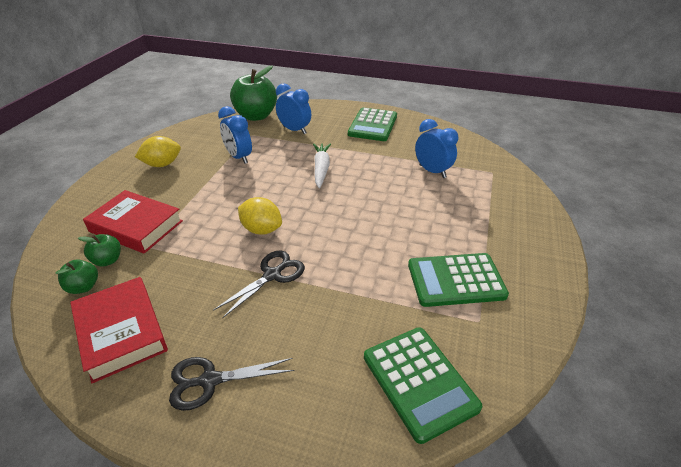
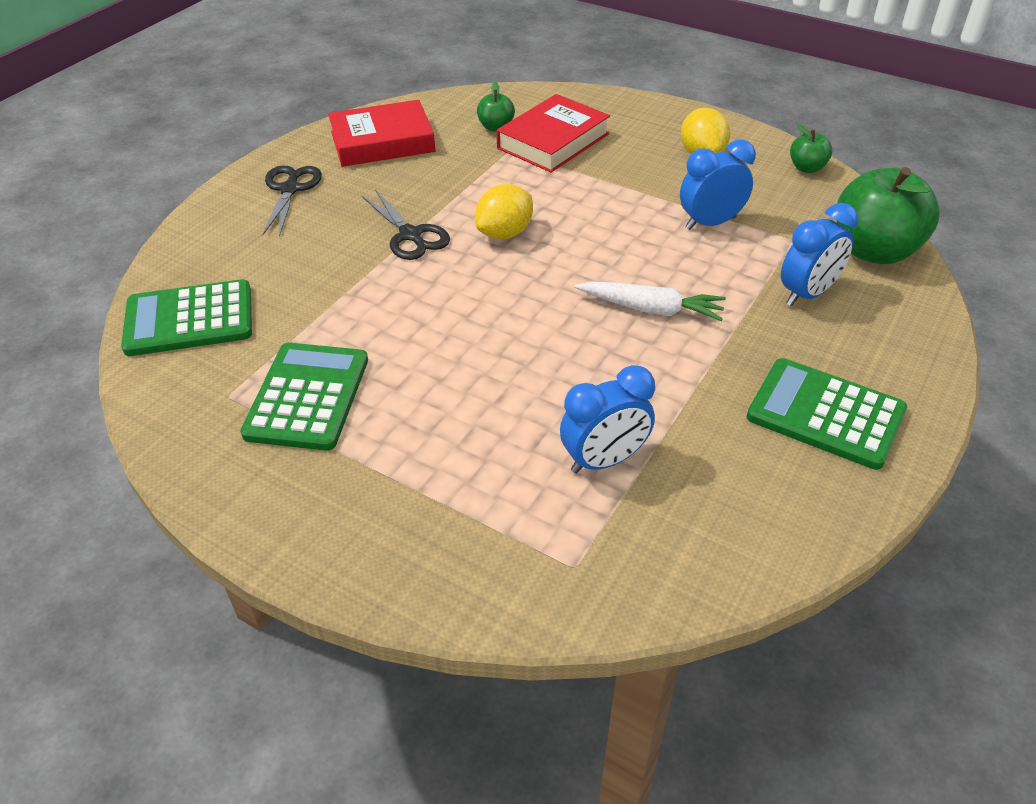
camera: 105 degrees right, 5 degrees up
(83, 287) = (459, 117): green apple -> green apple (807, 168)

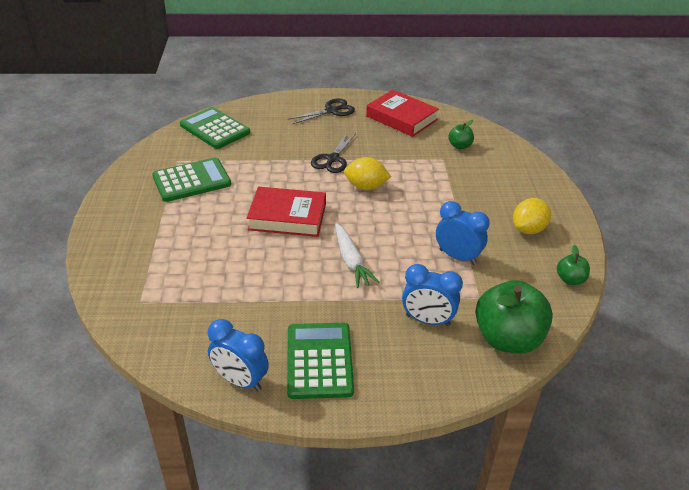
camera: 55 degrees right, 5 degrees down
(553, 141) = (471, 170): red book -> red book (287, 217)
(604, 460) = (217, 286): blue clock -> blue clock (240, 381)

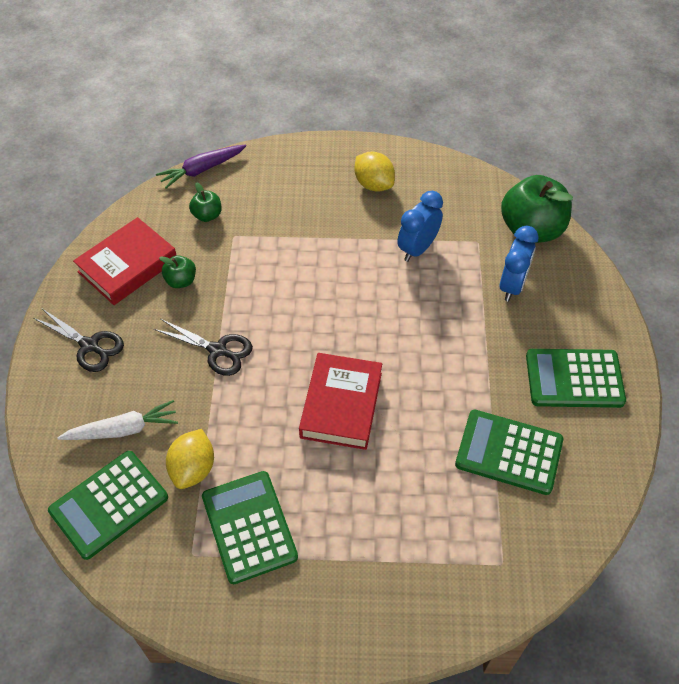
camera: 85 degrees left, 15 degrees up
(240, 381) = (608, 449): blue clock -> none
(241, 310) = (509, 452): none -> green calculator
(331, 111) = (89, 346): black scissors -> black scissors turned 150 degrees clockwise
(351, 261) = (425, 343): white carrot -> white carrot (123, 430)
(366, 187) = (284, 318): yellow lemon -> yellow lemon (193, 469)
(507, 140) = (202, 170): none -> purple carrot
(570, 279) = (450, 170): green apple -> green apple (181, 281)

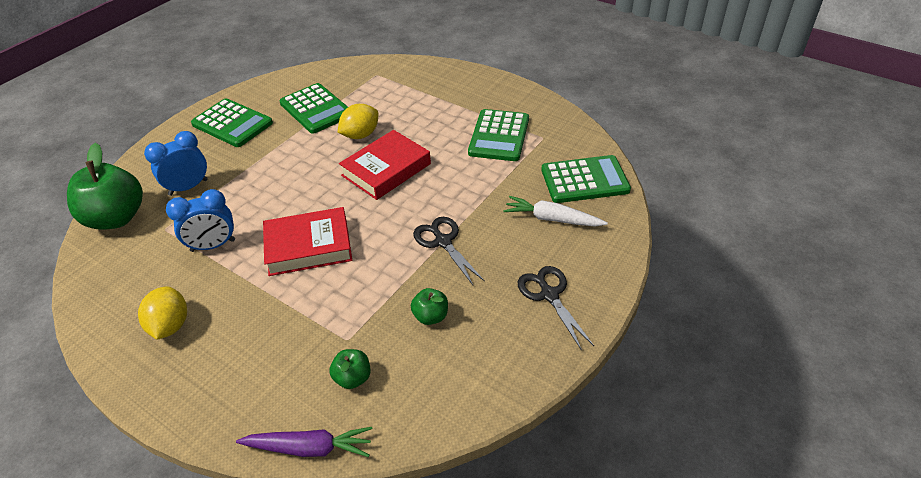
camera: 145 degrees left, 10 degrees down
(128, 266) = (471, 359): red book -> red book (308, 246)
(193, 469) = (514, 176): yellow lemon -> yellow lemon (360, 135)

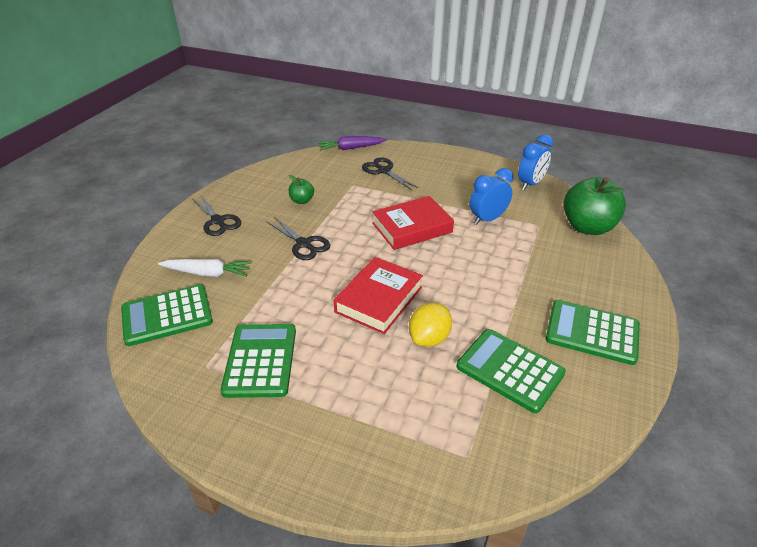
camera: 165 degrees right, 5 degrees down
(170, 325) = (470, 178): yellow lemon -> none
(188, 187) = (557, 257): blue clock -> blue clock (530, 184)
(285, 366) = (384, 171): none -> black scissors
(353, 378) = (341, 171): green apple -> none

